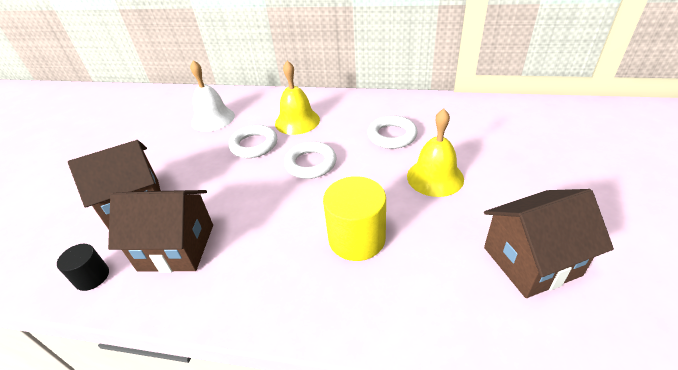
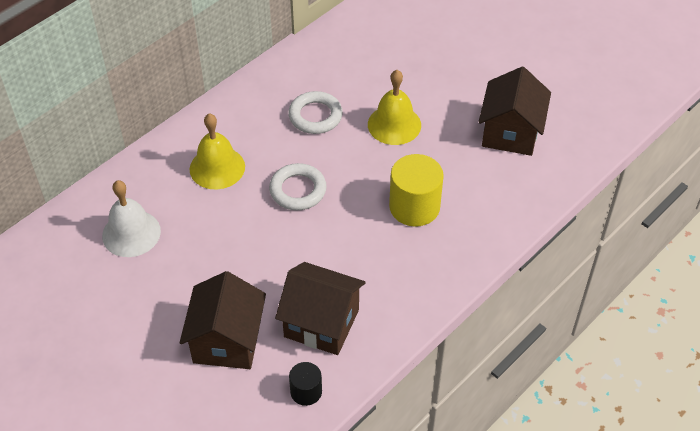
camera: 60 degrees left, 10 degrees up
(177, 247) = (321, 323): brown house -> brown house turned 75 degrees clockwise
(254, 145) = (223, 218): white ring -> none

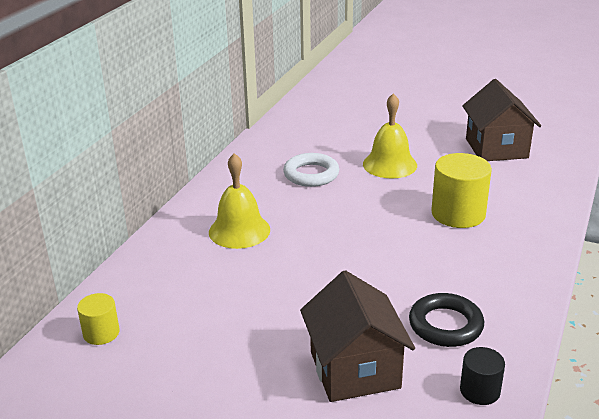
camera: 20 degrees left, 20 degrees down
(64, 243) = (101, 333): none -> yellow cylinder
(131, 233) = (178, 304): white bell -> none
(298, 190) = (335, 228): white ring -> none
(321, 323) = (445, 325): brown house -> black ring

